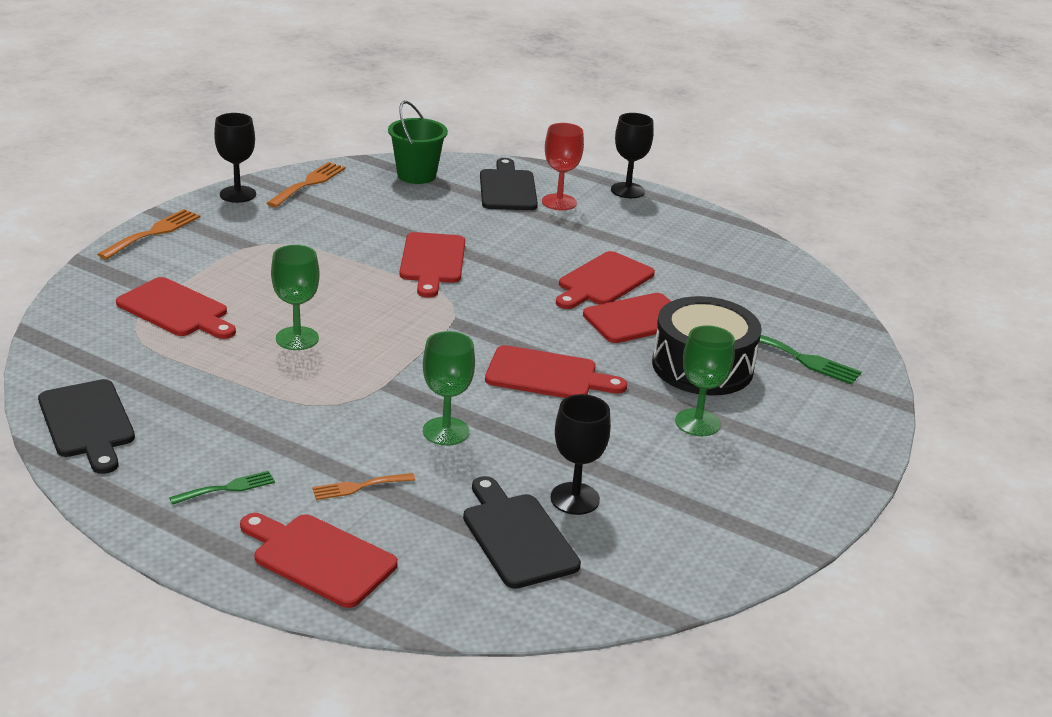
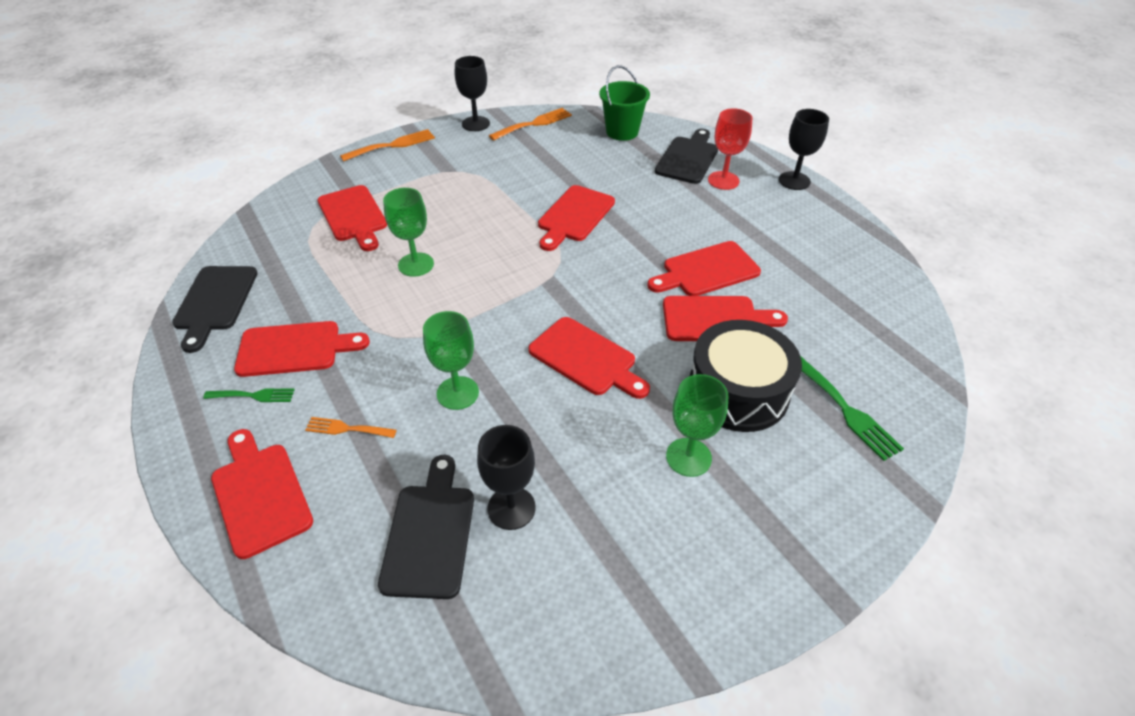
camera: 30 degrees right, 15 degrees up
(232, 439) = (294, 348): none -> red cutting board

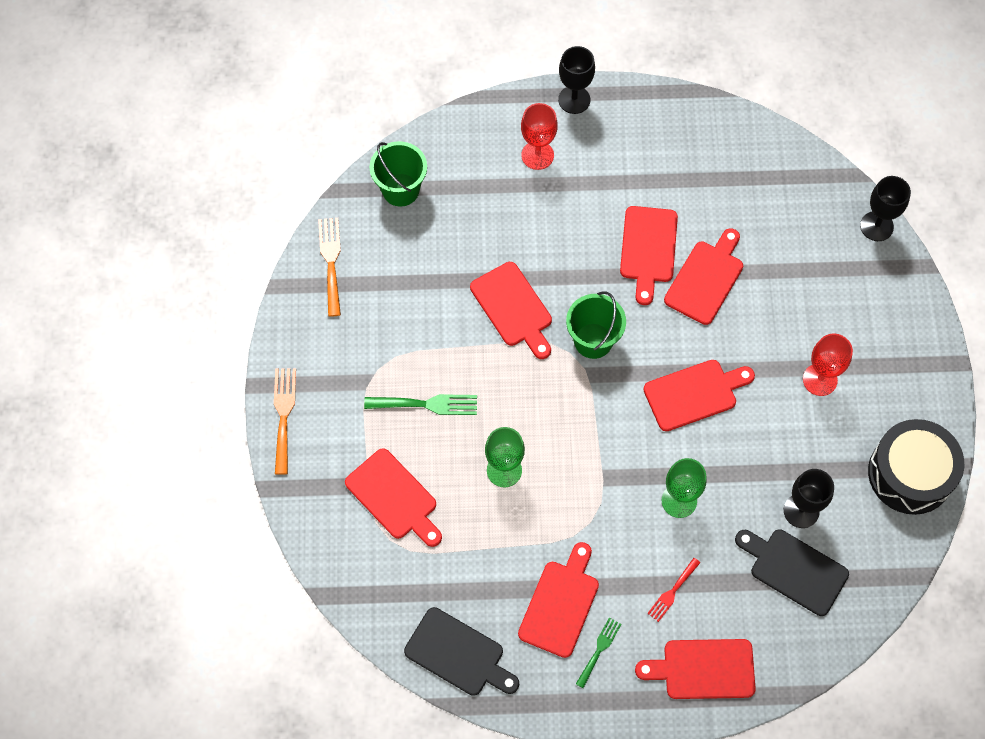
camera: 60 degrees left, 20 degrees up
(347, 429) = (672, 592): orange fork -> red fork
(353, 216) = (394, 497): red cutting board -> red cutting board turned 45 degrees clockwise
(475, 124) = (293, 317): black goblet -> black goblet (876, 226)
(584, 271) = (593, 340): none -> green bucket
(688, 158) = (484, 161): black cutting board -> none
(688, 457) = (820, 379): green goblet -> red goblet
(738, 391) = (782, 312): black drum -> black drum (910, 474)
(846, 410) = (836, 256): green fork -> green fork (427, 404)

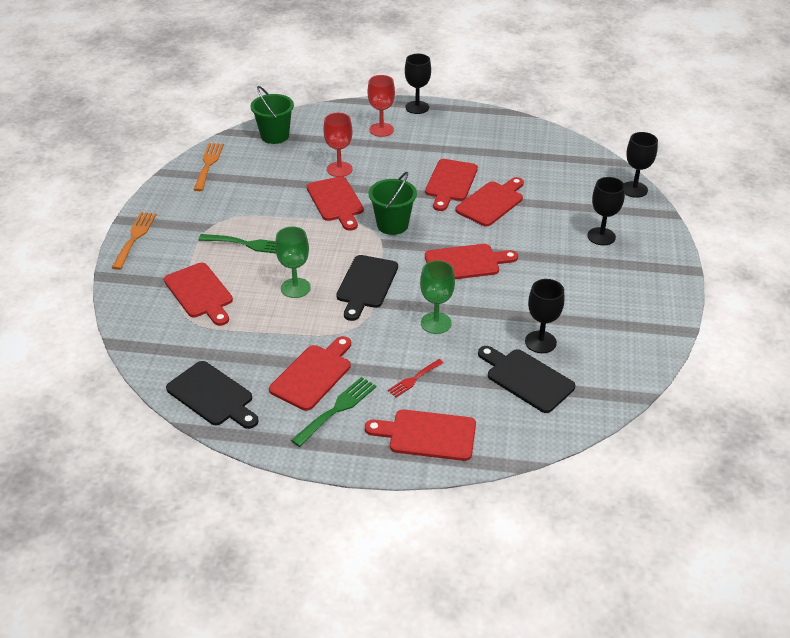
camera: 10 degrees right, 25 degrees down
(585, 450) = (366, 284): none -> black cutting board
(599, 649) = (337, 409): green fork -> green fork, size x1.57
(820, 379) = (572, 266): red goblet -> red goblet (339, 169)
(847, 321) = (601, 236): none -> black goblet
(910, 474) = (641, 330): black drum -> none

